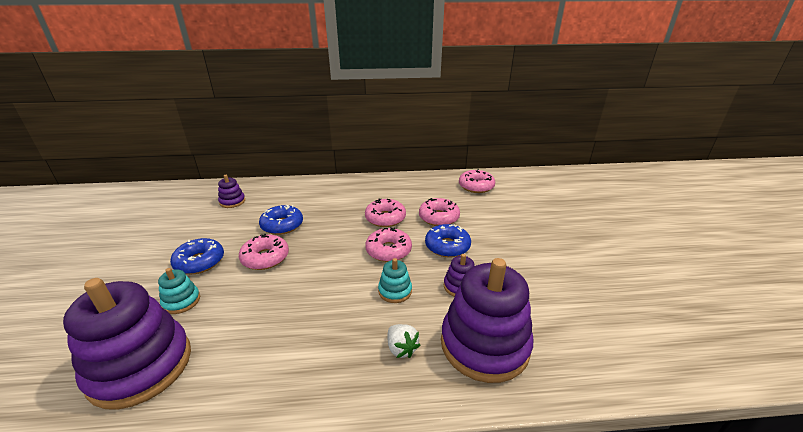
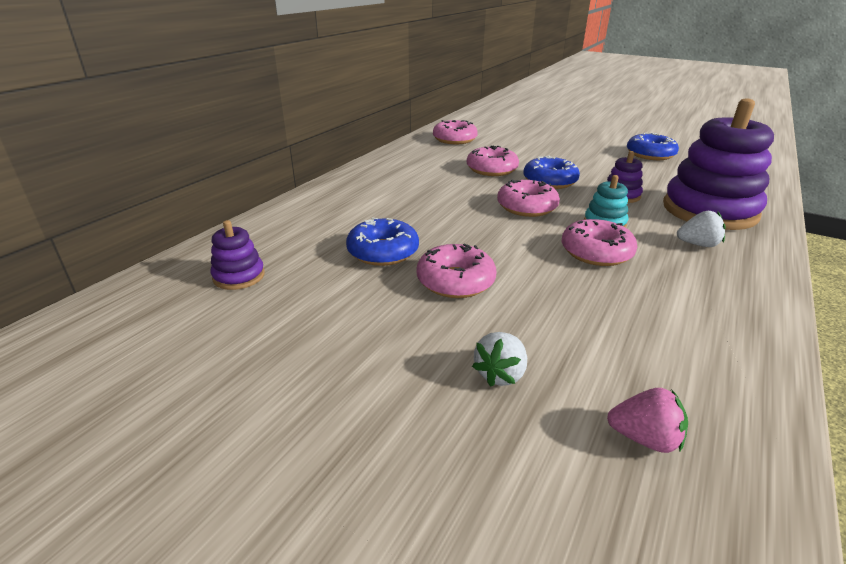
camera: 55 degrees left, 0 degrees up
(141, 366) = (644, 438): purple stacking toy -> pink strawberry
(181, 301) = (500, 374): turquoise stacking toy -> white strawberry
(200, 262) = (400, 339): blue donut -> blue donut (650, 154)
(385, 218) = (457, 191): pink donut -> pink donut (596, 252)

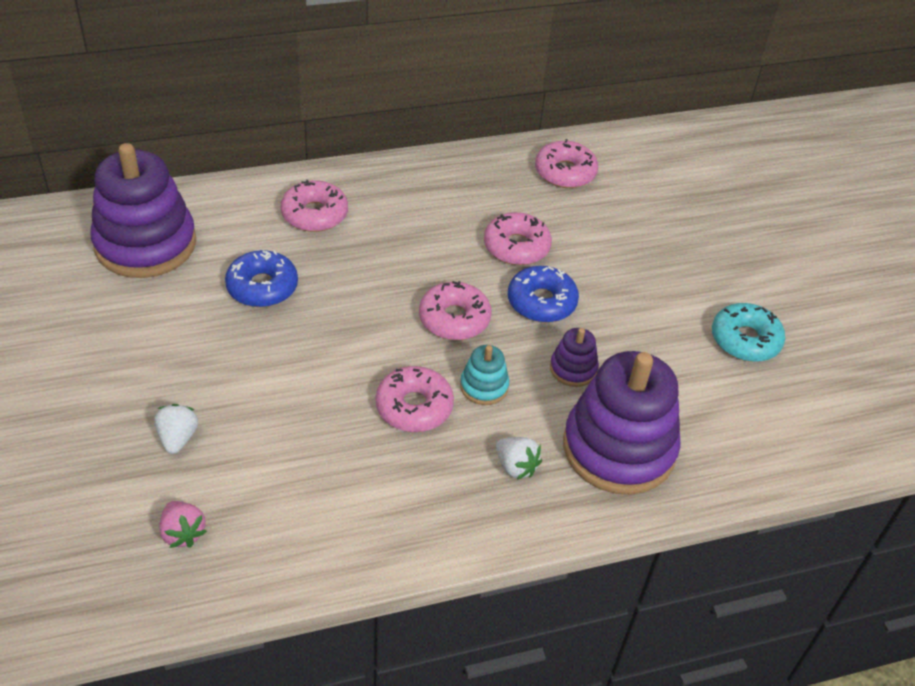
camera: 40 degrees right, 15 degrees up
(239, 276) = (145, 244): purple stacking toy -> purple stacking toy, size x2.24
(455, 281) = (266, 352): pink donut -> pink donut (314, 214)
(500, 374) = (178, 438): white strawberry -> white strawberry turned 105 degrees clockwise
(650, 154) = (745, 340): blue donut -> turquoise donut

